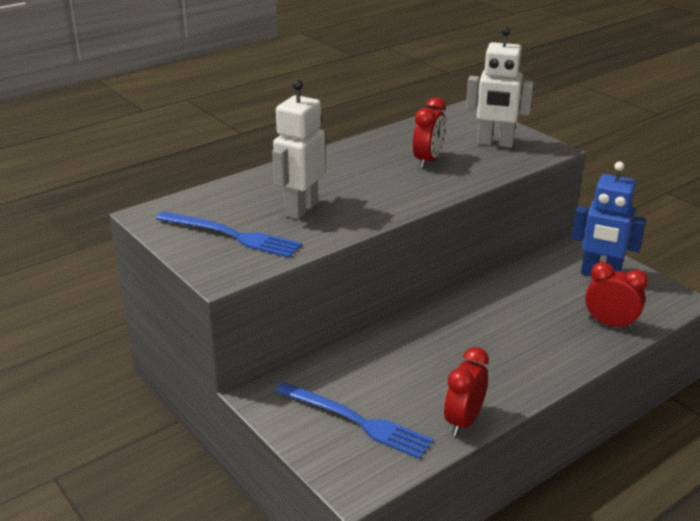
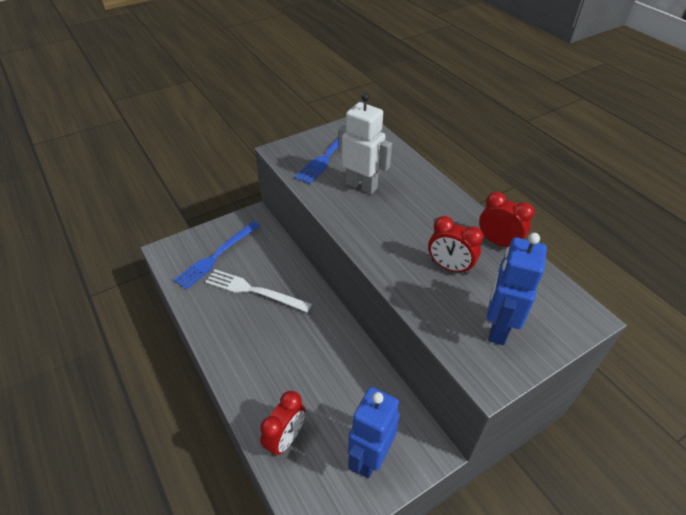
camera: 95 degrees right, 15 degrees up
(418, 372) = (254, 291): none -> white fork
(463, 421) = (197, 308): red clock -> red clock (498, 242)
(495, 143) = (497, 328): white robot -> blue robot

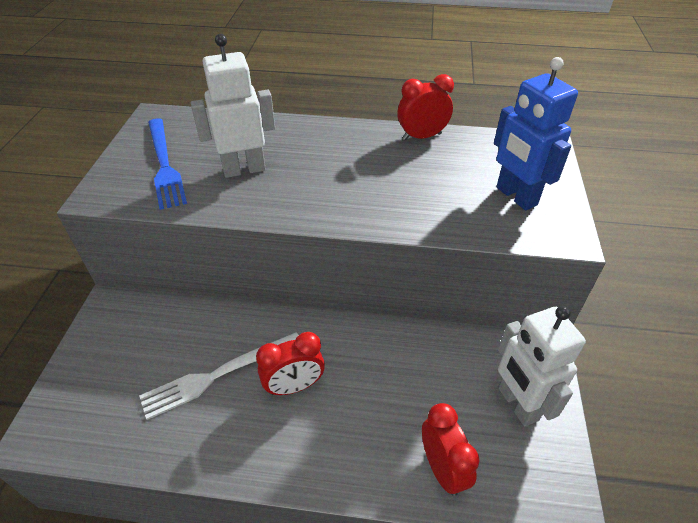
camera: 50 degrees left, 0 degrees up
(217, 256) = (120, 380): blue fork -> none
(370, 457) = (517, 404): blue robot -> white robot
(449, 267) = (419, 180): red clock -> red clock (294, 386)

